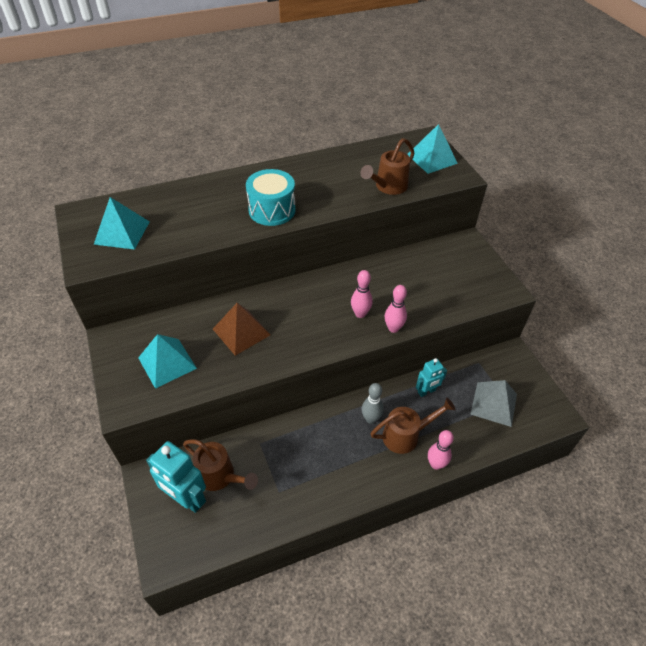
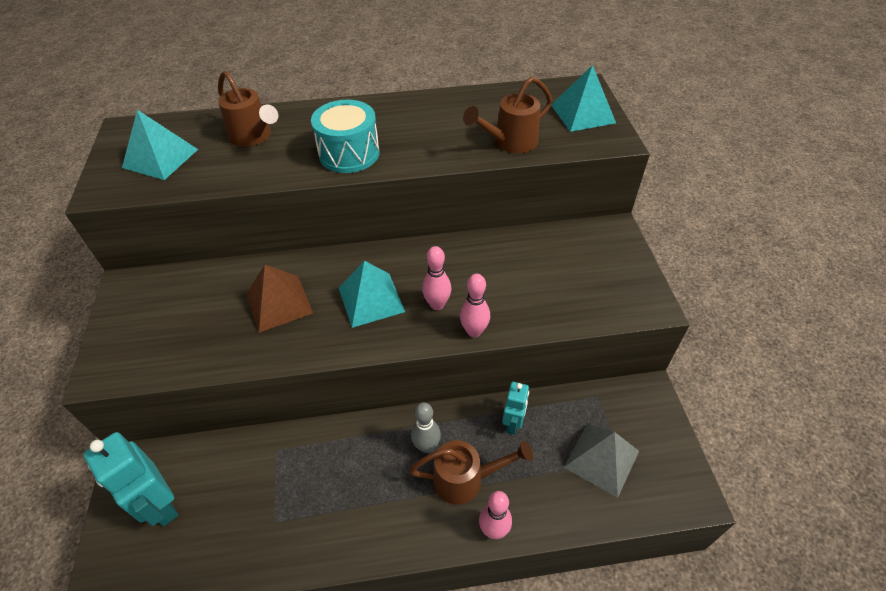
camera: 15 degrees right, 0 degrees up
(167, 363) = (175, 327): turquoise pyramid -> turquoise pyramid (371, 299)
(220, 476) = (211, 484): brown watering can -> brown watering can (253, 137)
(426, 391) = (513, 423): turquoise robot -> turquoise robot turned 60 degrees counterclockwise

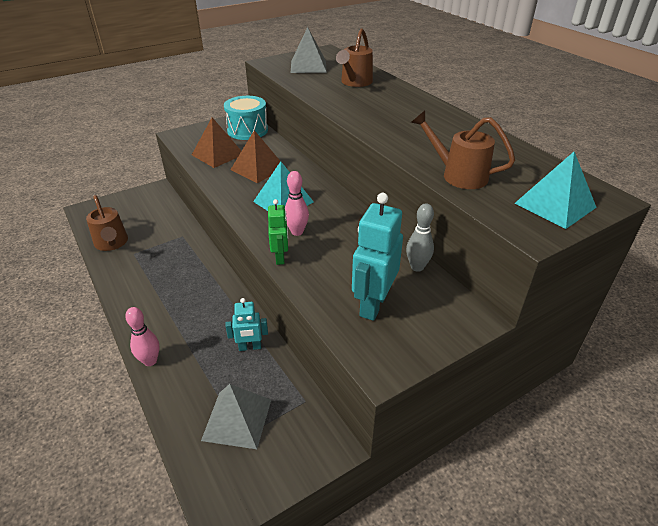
camera: 65 degrees right, 10 degrees down
(160, 158) = (308, 66): turquoise pyramid -> grey pyramid
(160, 505) = (134, 209): turquoise robot -> turquoise robot (373, 304)
(207, 337) = (218, 154): none -> brown pyramid
(349, 153) = (370, 115): turquoise drum -> turquoise drum (247, 130)
(426, 446) = (209, 303): grey bowling pin -> grey bowling pin (417, 267)
(465, 479) = (188, 332): brown watering can -> brown watering can (112, 243)
(474, 331) = (280, 257): pink bowling pin -> green robot

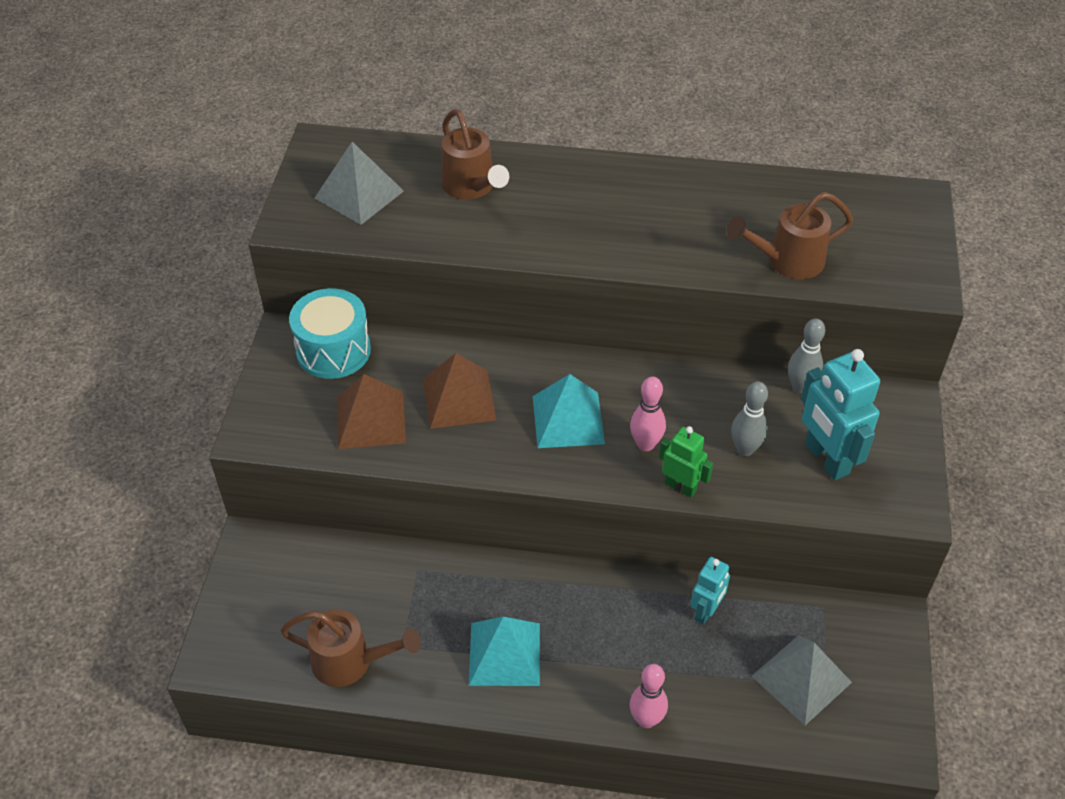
camera: 50 degrees left, 10 degrees up
(338, 268) = (745, 449): none -> grey bowling pin
(555, 205) = (898, 239): turquoise pyramid -> turquoise pyramid (504, 654)

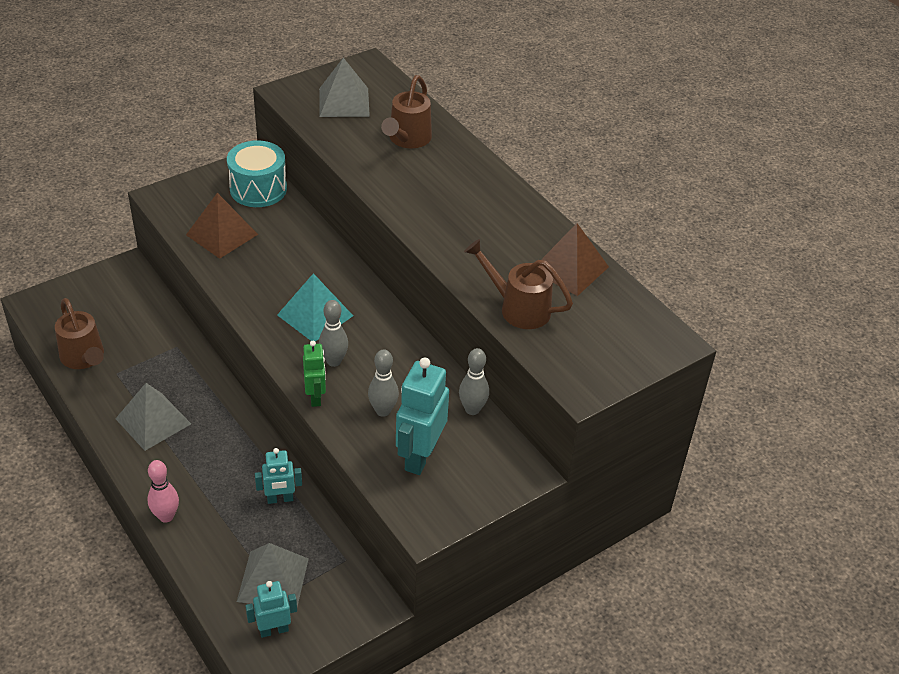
camera: 45 degrees right, 5 degrees down
(459, 399) = (279, 260): brown pyramid -> brown pyramid (570, 268)
(504, 654) = (153, 421): turquoise pyramid -> grey pyramid
(645, 444) = (334, 361): pink bowling pin -> grey bowling pin
(862, 715) = (274, 630): none -> turquoise robot

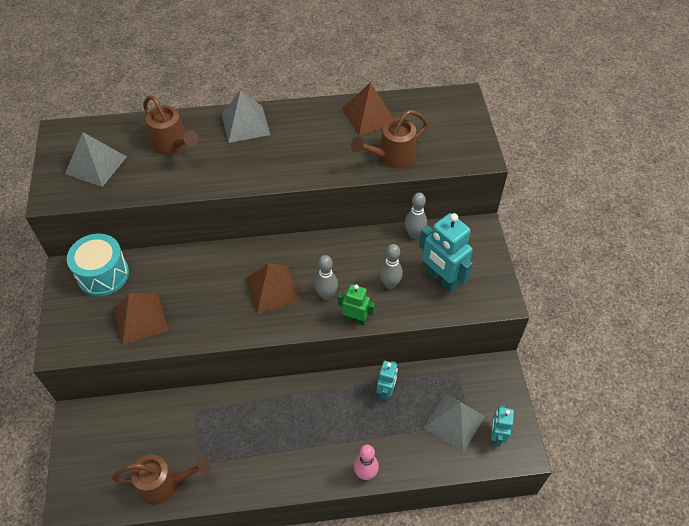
camera: 60 degrees left, 10 degrees up
(153, 421) = (265, 452): grey pyramid -> grey pyramid (245, 124)
(315, 315) = (272, 289): turquoise pyramid -> brown pyramid

